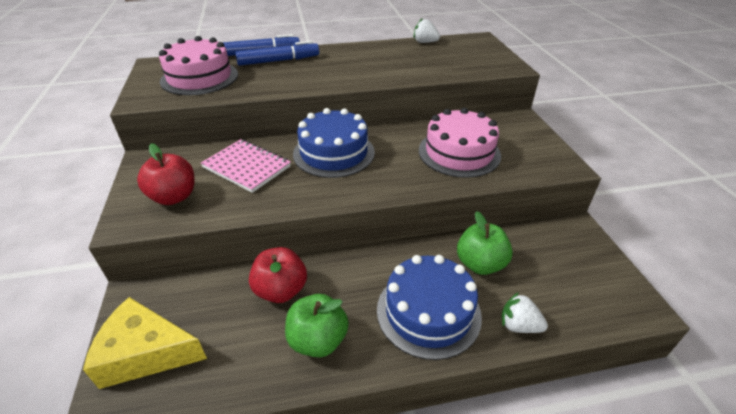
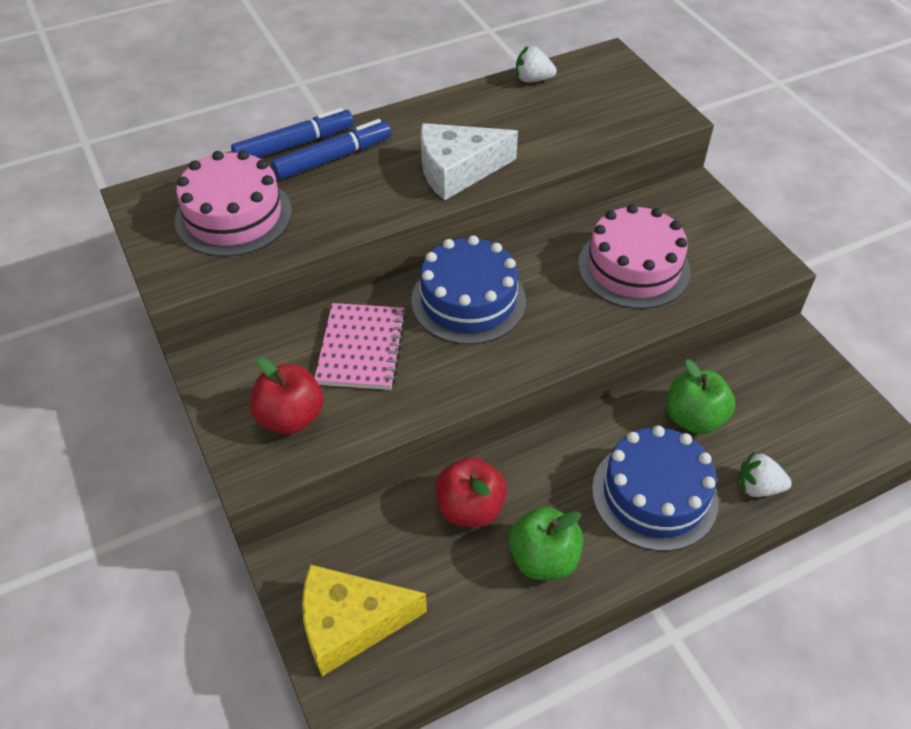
camera: 15 degrees left, 10 degrees up
(247, 167) = (361, 348): pink notebook -> pink notebook turned 75 degrees clockwise
(352, 75) = (457, 170): none -> white cheese

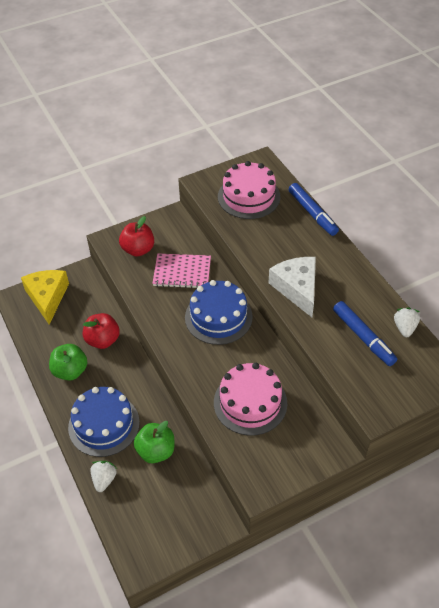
camera: 90 degrees right, 0 degrees up
(333, 158) = (302, 231): blue marker -> blue marker (363, 337)

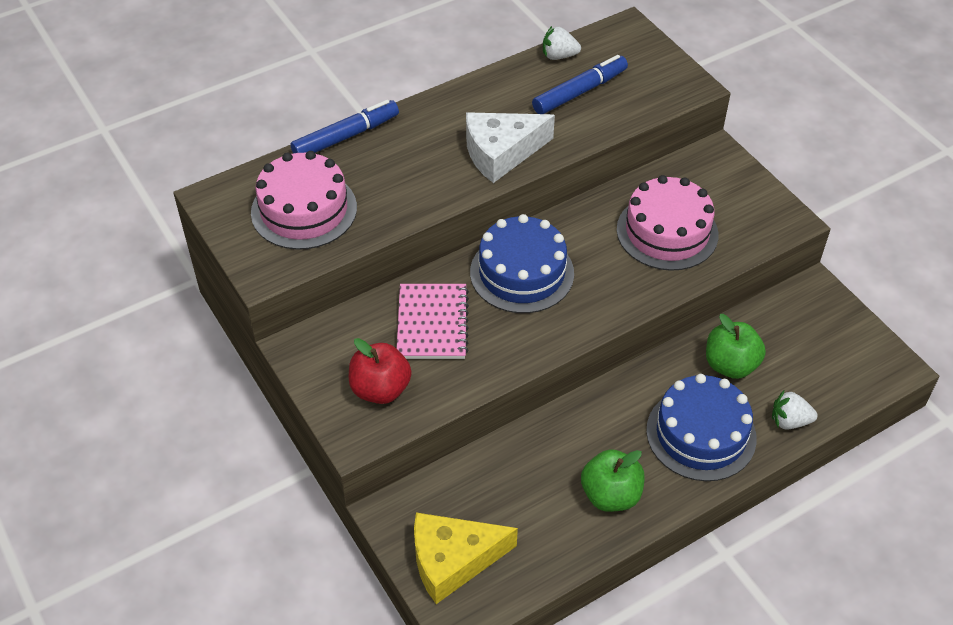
camera: 95 degrees left, 0 degrees up
(103, 340) = (542, 457): red apple -> none

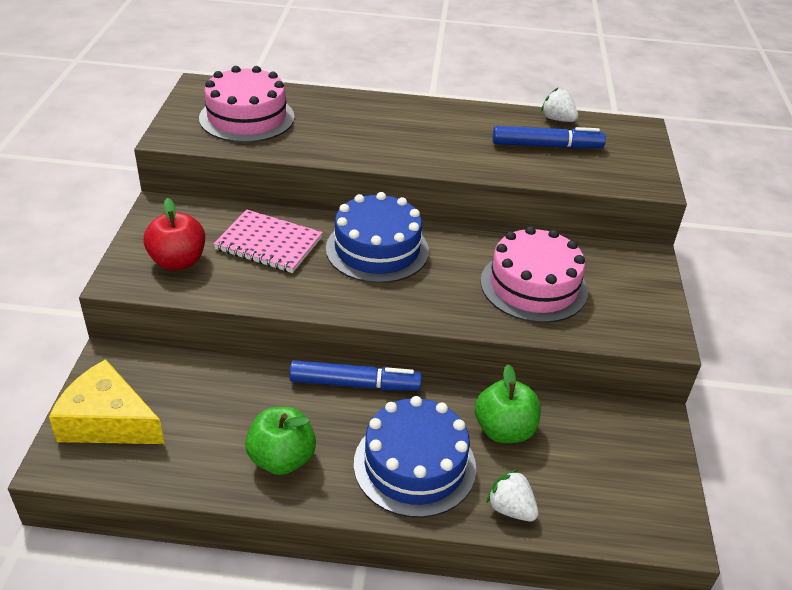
camera: 35 degrees right, 10 degrees down
(346, 136) = (333, 94): blue marker -> blue marker (355, 384)
(432, 323) = (268, 244): pink notebook -> pink notebook turned 75 degrees clockwise
(501, 153) = (433, 152): white cheese -> none

